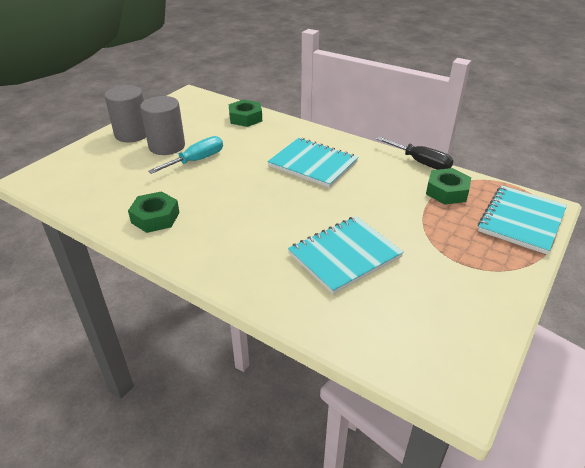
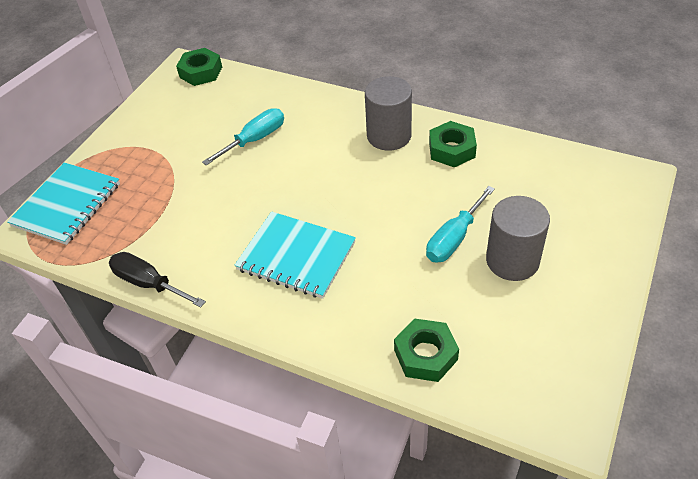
camera: 175 degrees right, 10 degrees up
(132, 134) = (583, 279): grey cylinder -> grey cylinder (389, 136)
(344, 255) = (255, 139): turquoise notebook -> turquoise screwdriver
(447, 192) = (132, 234): green nut -> green nut (201, 72)

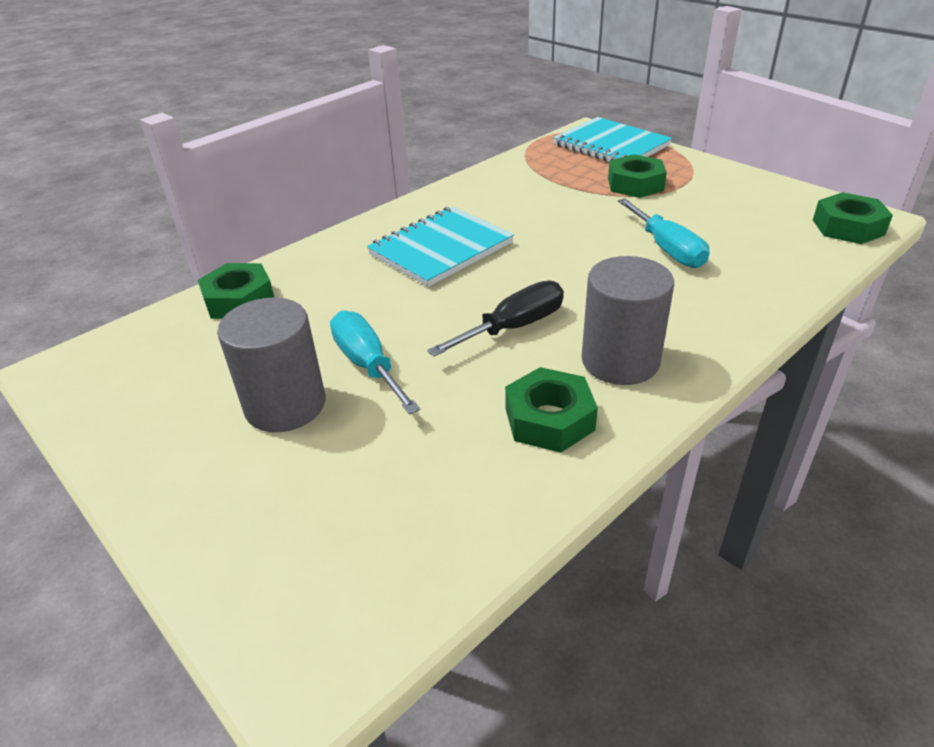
camera: 110 degrees right, 10 degrees down
(149, 283) = (474, 175): black screwdriver -> black screwdriver (513, 327)
(152, 173) = (635, 184): none -> green nut

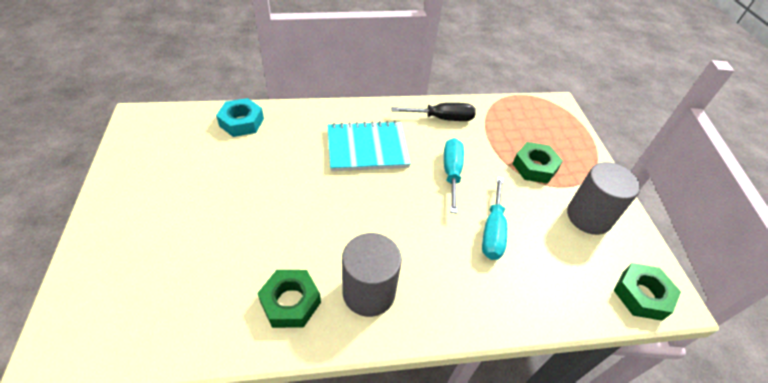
camera: 30 degrees right, 10 degrees up
(239, 300) = (241, 122): green nut -> turquoise nut
(285, 405) = (193, 202): grey cylinder -> grey cylinder (588, 217)
(368, 365) = (250, 203): turquoise screwdriver -> turquoise screwdriver (451, 173)
(513, 327) = (342, 228): black screwdriver -> black screwdriver (442, 118)
(611, 145) = (557, 125): turquoise notebook -> none

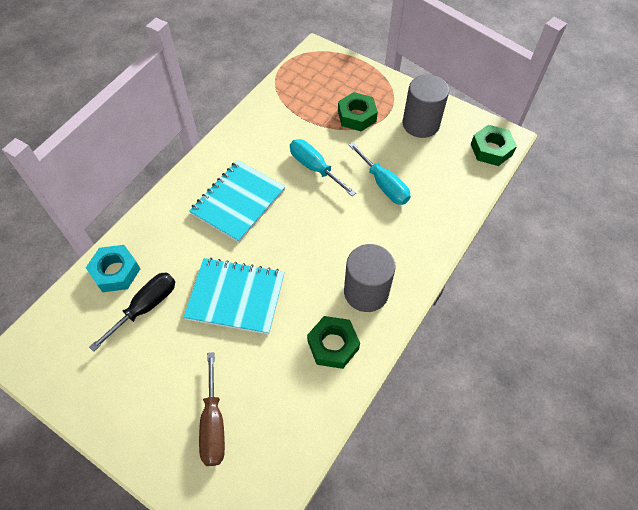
camera: 45 degrees left, 10 degrees up
(148, 263) = (213, 424): none -> brown screwdriver
(280, 201) = (236, 297): none -> turquoise notebook
(442, 118) = (257, 130): black screwdriver -> black screwdriver (146, 307)

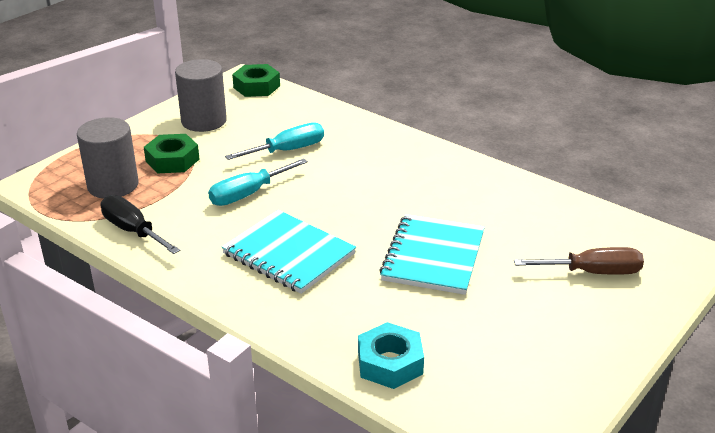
camera: 85 degrees left, 25 degrees down
(146, 307) = (447, 330): black screwdriver -> black screwdriver (133, 231)
(333, 345) = (492, 194): green nut -> none
(366, 292) = (429, 171): grey cylinder -> grey cylinder (113, 185)

